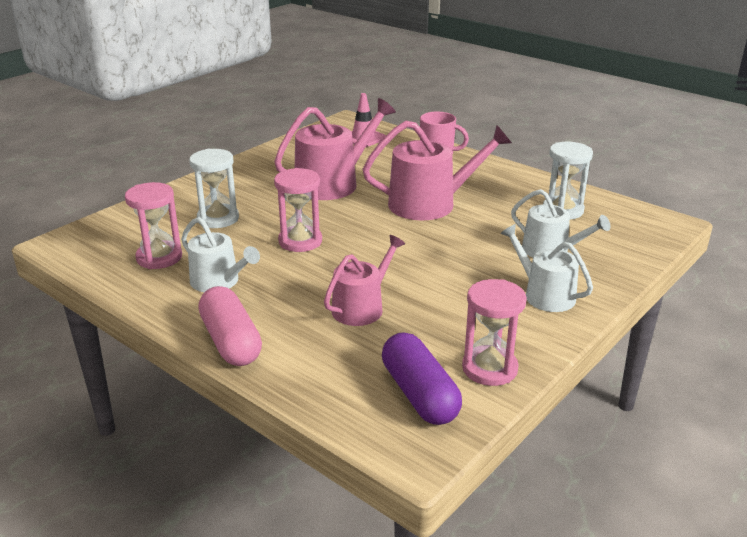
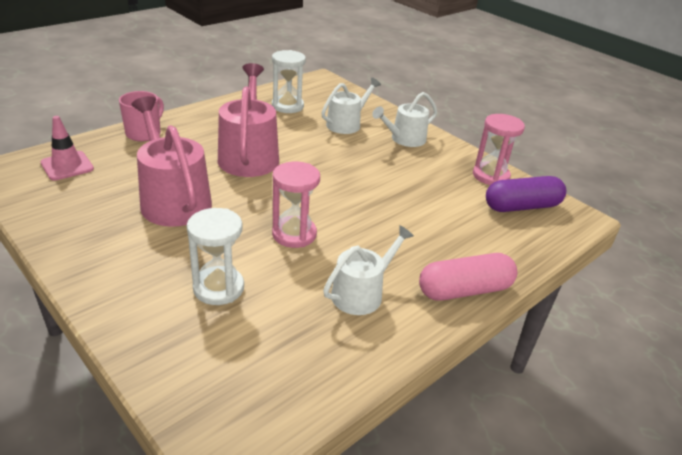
camera: 85 degrees left, 5 degrees up
(159, 257) = (298, 339): pink hourglass -> none
(362, 307) = (415, 214): pink watering can -> none

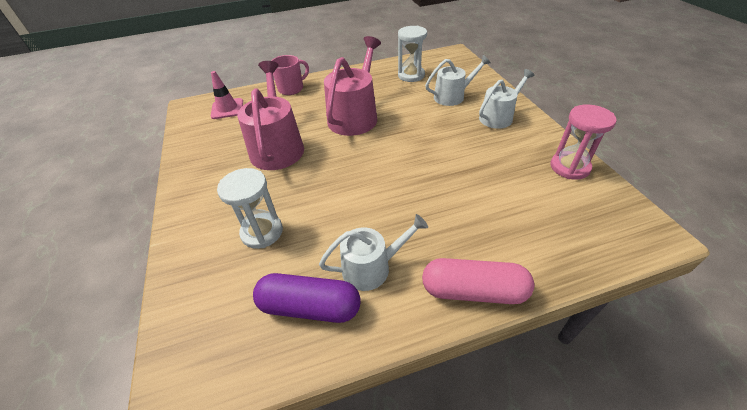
camera: 30 degrees right, 10 degrees up
(294, 234) = (348, 194): pink hourglass -> none
(404, 139) = (499, 117): white watering can -> white watering can turned 150 degrees clockwise
(521, 206) = (588, 207): purple capsule -> purple capsule (310, 307)

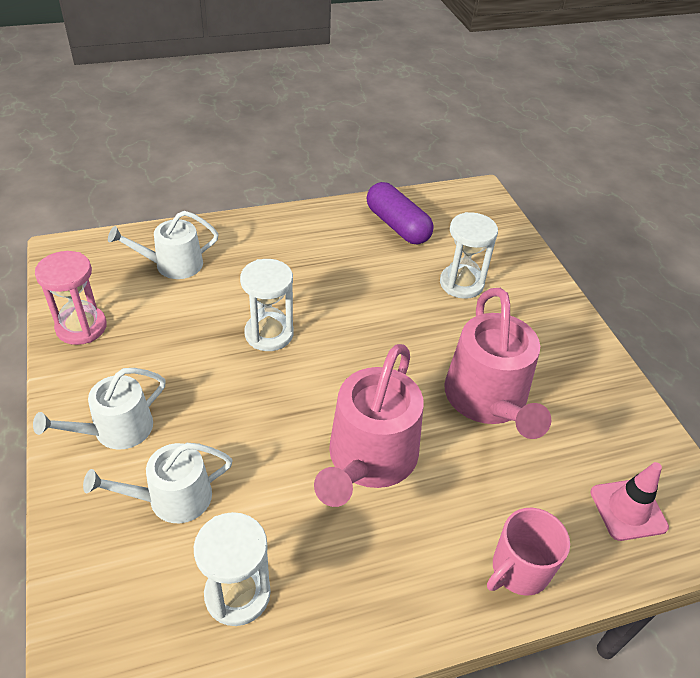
camera: 175 degrees right, 0 degrees up
(310, 307) = (397, 225): purple capsule -> purple capsule turned 45 degrees clockwise
(372, 267) = (345, 246): white watering can -> white watering can (172, 265)
(427, 174) = (269, 334): none -> white hourglass
(473, 291) = (259, 225): pink capsule -> none

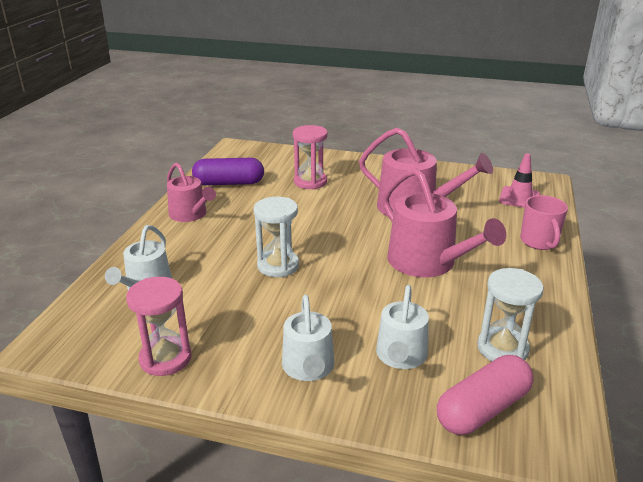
camera: 55 degrees left, 15 degrees down
(119, 605) = (482, 409): none -> pink capsule
(312, 230) = (190, 214): none -> pink watering can
(461, 283) = (310, 182): white hourglass -> pink hourglass

